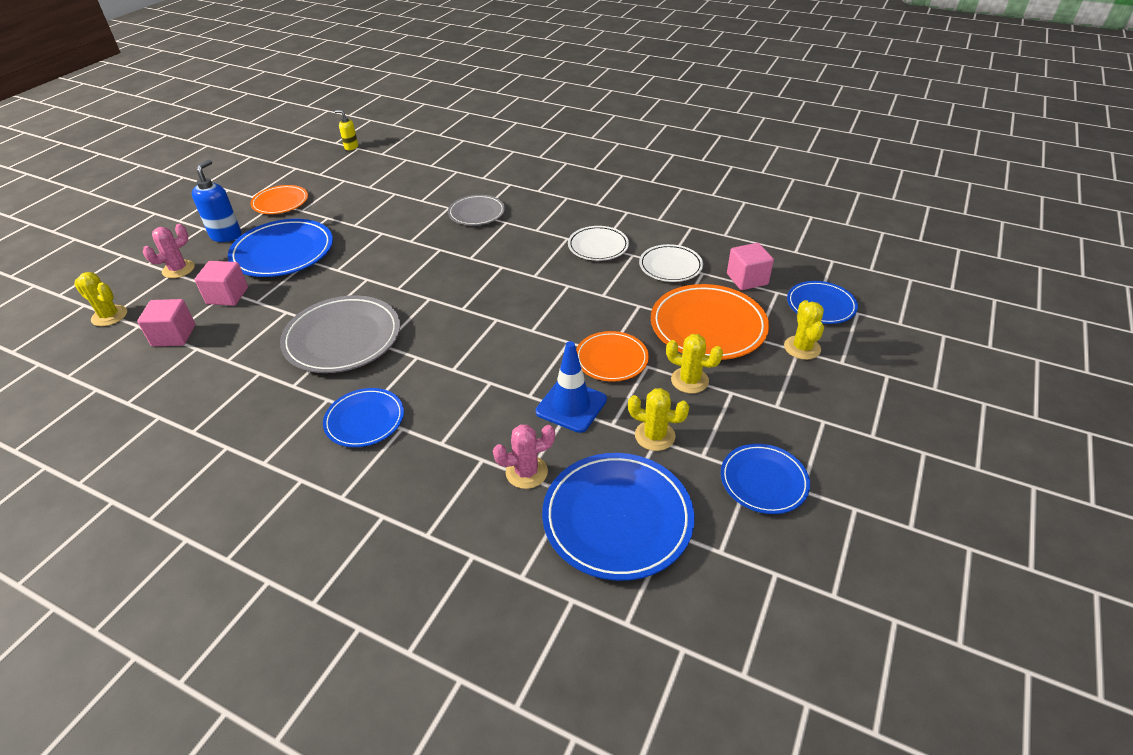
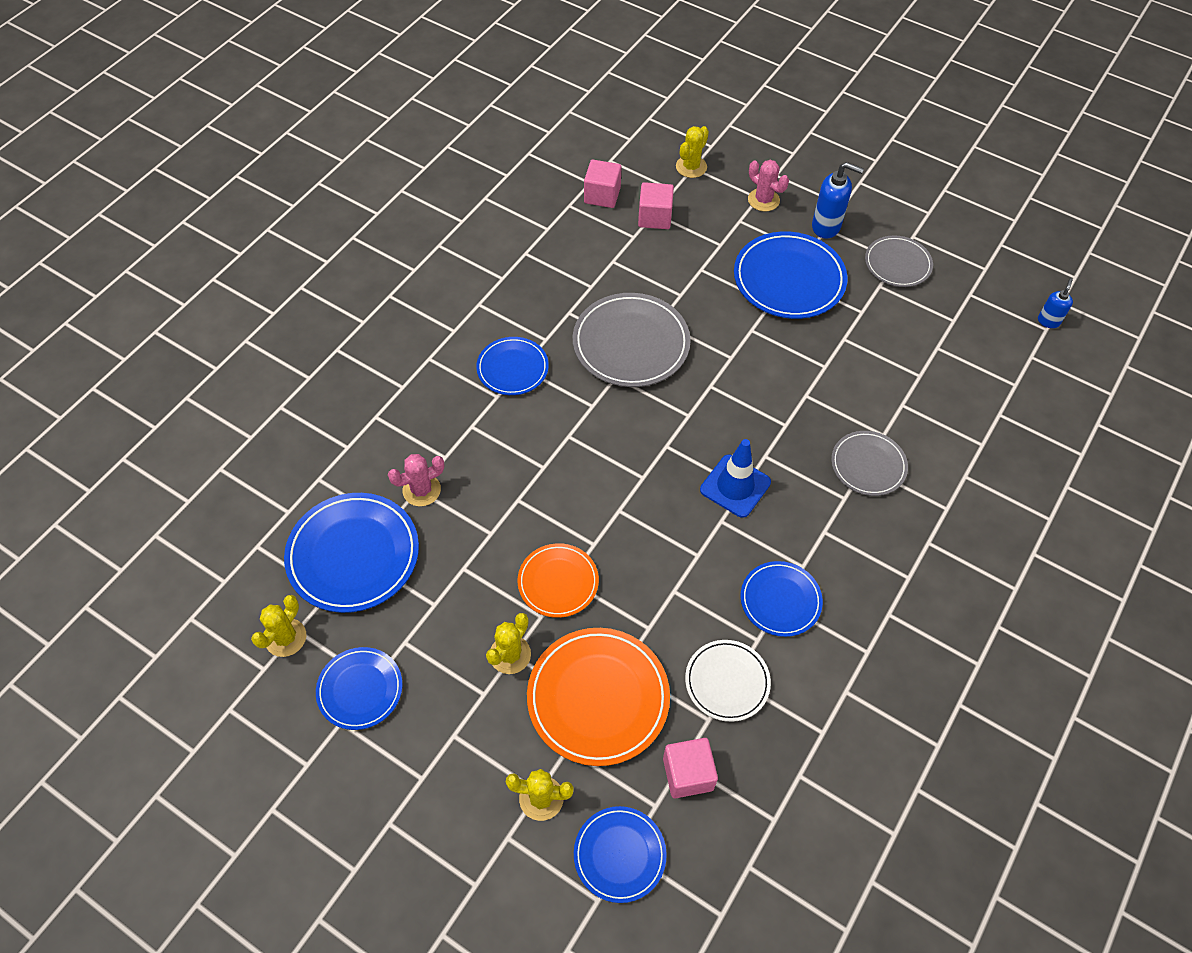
camera: 95 degrees right, 15 degrees up
(227, 296) = (713, 245): pink cube -> pink cube (602, 195)
(280, 202) = (897, 264): orange plate -> grey plate
(351, 147) = (1048, 321): yellow soap dispenser -> blue soap dispenser
(526, 472) = (421, 490): pink cactus -> pink cactus turned 75 degrees clockwise
(571, 406) = (496, 535): blue traffic cone -> blue traffic cone (735, 486)
(598, 246) = (780, 600): white plate -> blue plate
(654, 436) = (439, 604): yellow cactus -> yellow cactus (285, 637)

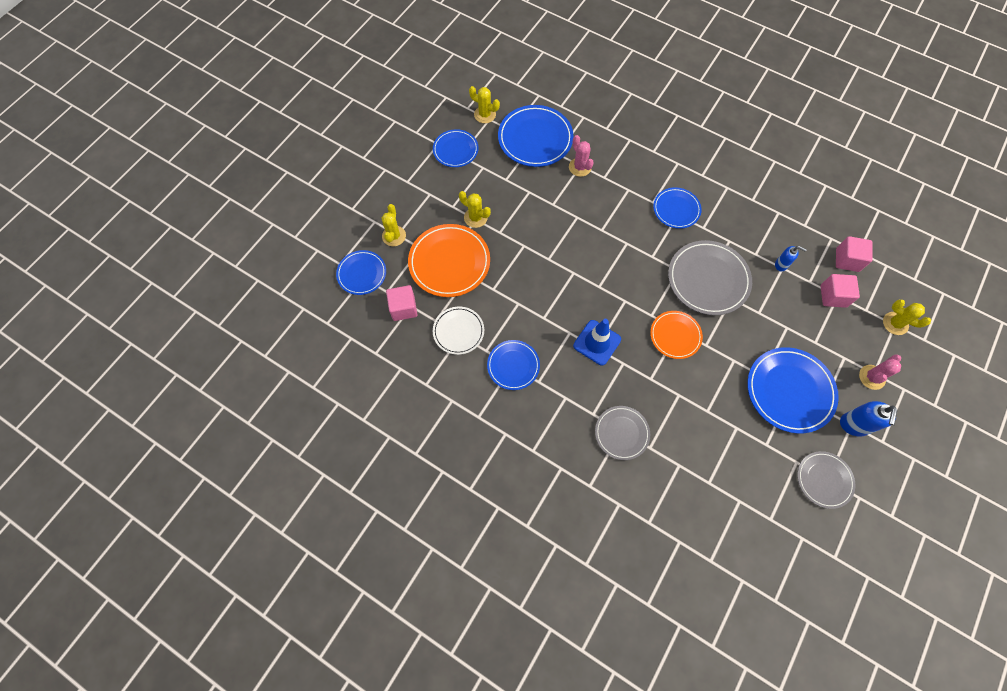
camera: 90 degrees right, 10 degrees up
(558, 582) = (522, 240): orange plate -> orange plate (675, 335)
(1048, 321) = (784, 604): blue soap dispenser -> blue soap dispenser (781, 265)

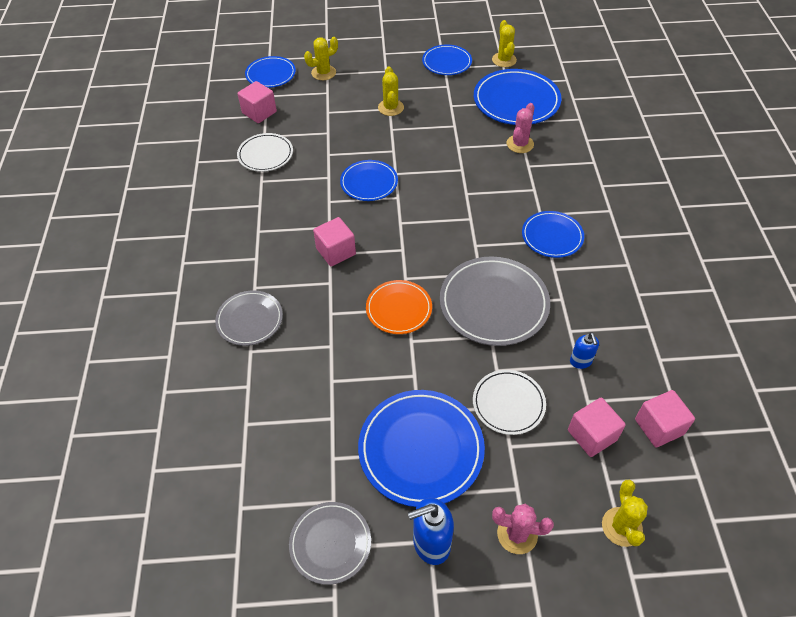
camera: 55 degrees right, 15 degrees down
(449, 262) = (329, 115): orange plate -> none
(513, 366) = (260, 206): blue plate -> blue plate (369, 183)
(597, 342) = (336, 251): blue traffic cone -> pink cube
(786, 323) = (508, 403): none -> white plate

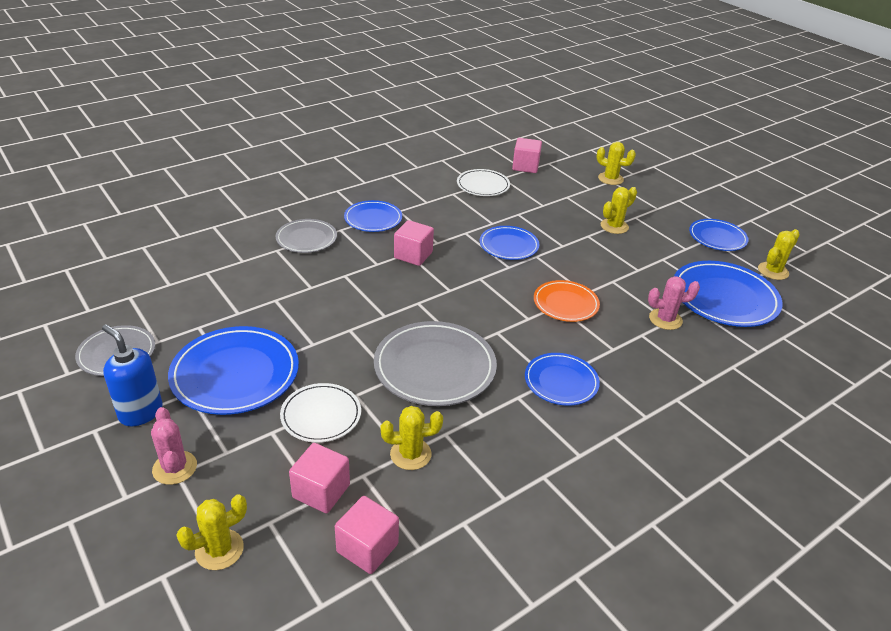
camera: 55 degrees right, 15 degrees down
(271, 74) = (574, 156): blue plate -> blue plate (373, 219)
(399, 309) = (379, 310): orange plate -> orange plate (565, 304)
(580, 361) = (410, 454): blue soap dispenser -> yellow cactus

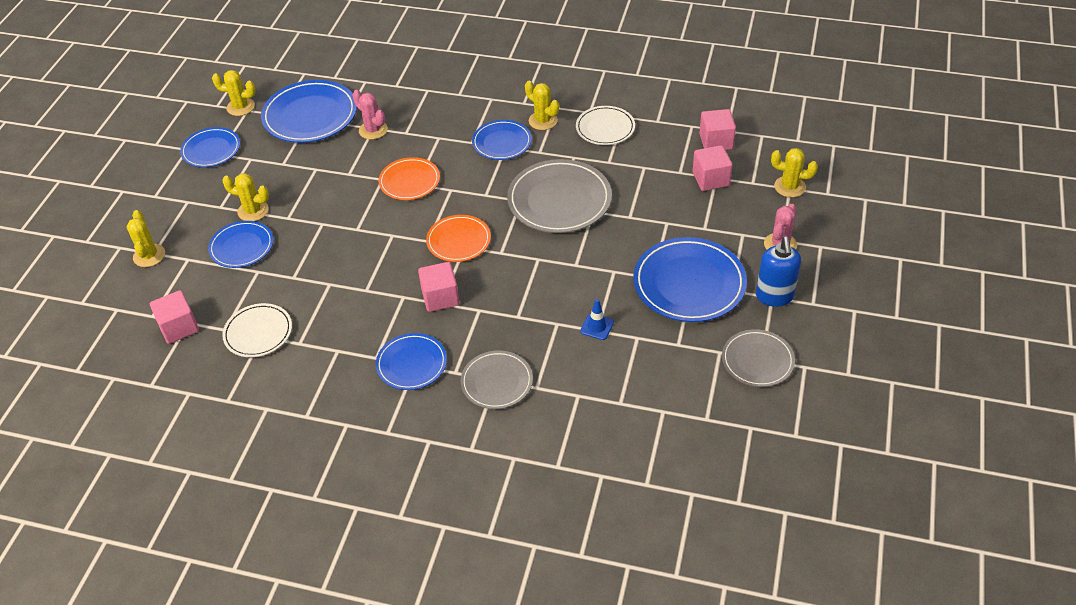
camera: 125 degrees left, 10 degrees up
(278, 301) = (597, 327): none -> blue traffic cone
(321, 415) = (665, 218): white plate -> white plate (605, 128)
(410, 454) = (641, 165): yellow cactus -> yellow cactus (543, 121)
(459, 291) = (459, 241): none -> orange plate
(509, 245) = (358, 252): blue plate -> blue plate (242, 247)

